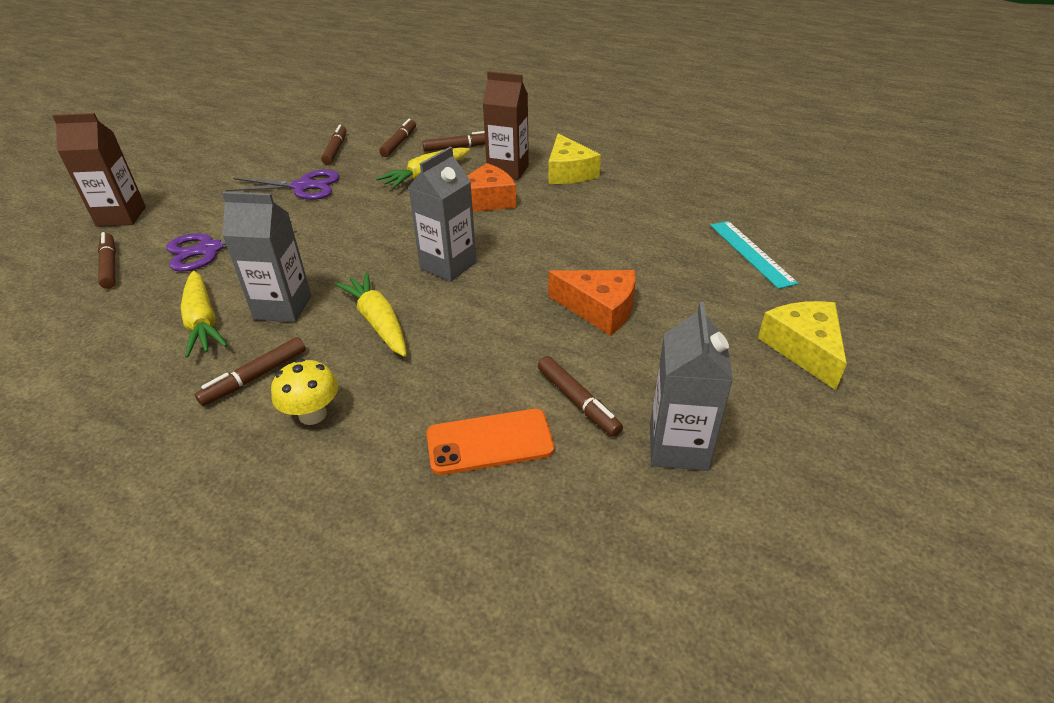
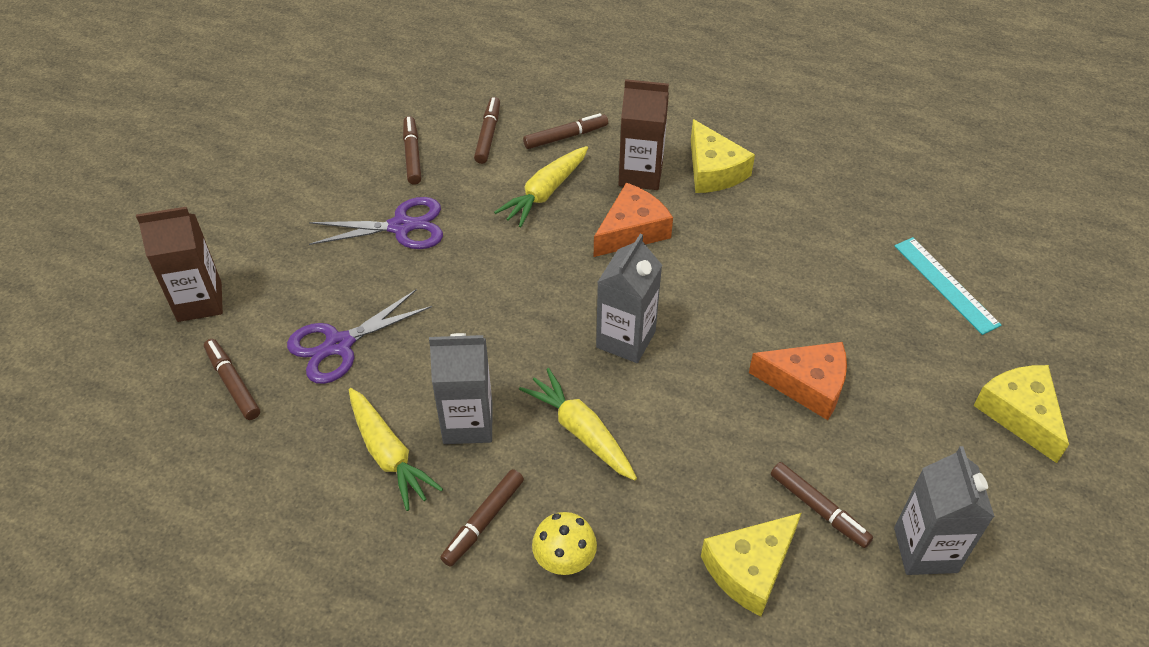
camera: 10 degrees left, 10 degrees up
(490, 442) = (750, 569): orange phone -> yellow cheese

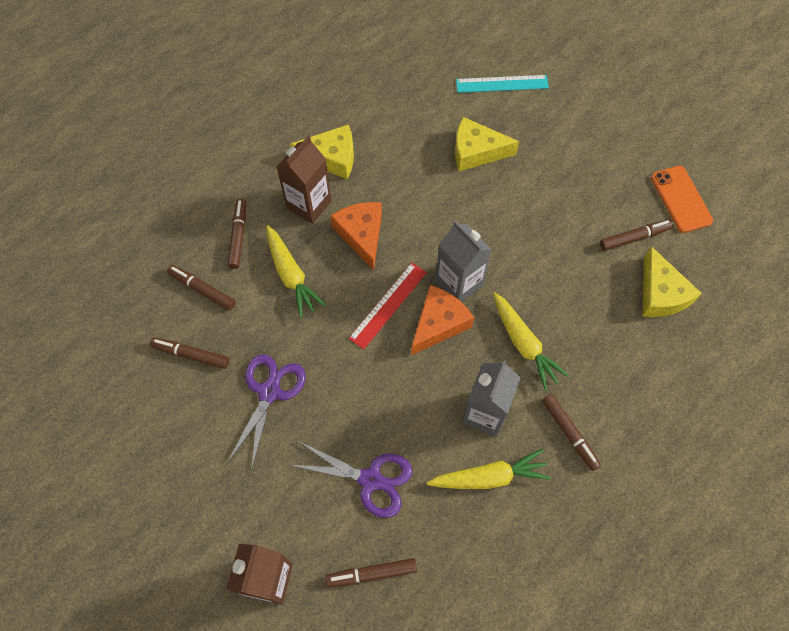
camera: 65 degrees left, 15 degrees up
(339, 345) = (370, 480): purple scissors -> purple scissors turned 60 degrees counterclockwise
(557, 285) = (388, 305): none -> red ruler
(564, 560) = (616, 395): yellow mushroom -> none
(581, 432) = (523, 344): yellow carrot -> yellow carrot turned 105 degrees counterclockwise
(807, 385) = (544, 197): orange cheese -> orange cheese (438, 324)
(925, 550) = (680, 199): grey carton -> orange phone
(1020, 414) = (612, 103): yellow cheese -> yellow cheese (476, 152)

